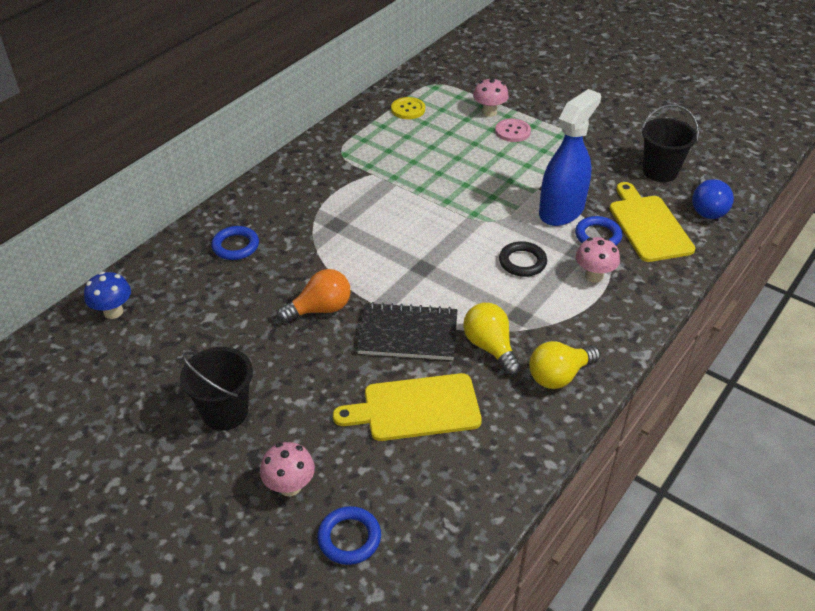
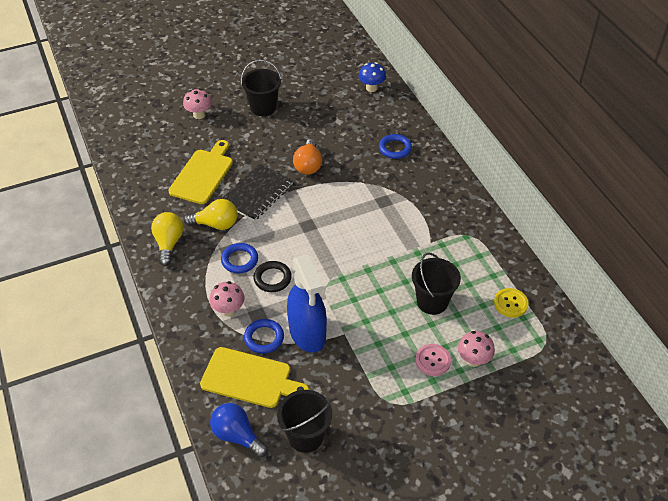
camera: 120 degrees right, 5 degrees up
(349, 538) = (154, 123): blue ring -> blue ring (239, 260)
(448, 150) = (432, 302): none -> black bucket

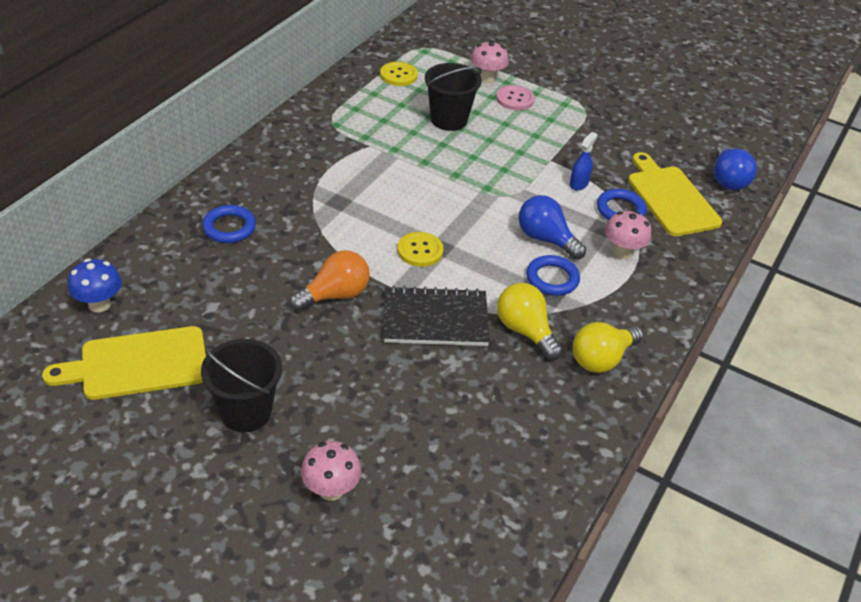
camera: 130 degrees left, 5 degrees down
(203, 174) = (455, 399): yellow cutting board -> yellow cutting board (138, 364)
(272, 278) = (546, 239): black ring -> blue light bulb
(306, 436) = (674, 141): black bucket -> none
(307, 333) = (579, 183): blue spray bottle -> blue spray bottle, size x0.42
(312, 215) = (420, 251): none -> yellow button

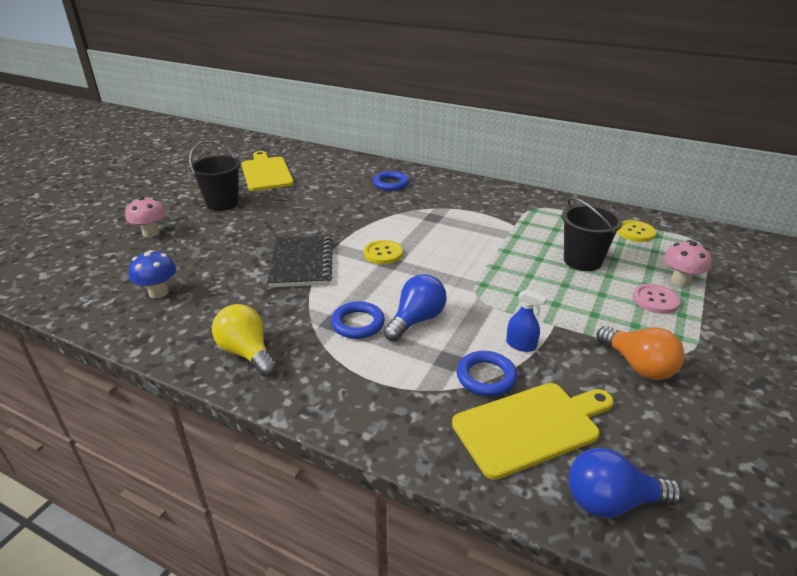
camera: 90 degrees right, 10 degrees down
(99, 304) = (314, 159): blue mushroom -> blue mushroom (158, 292)
(335, 295) = (327, 223): orange light bulb -> orange light bulb (638, 365)
(525, 331) = (286, 307): yellow light bulb -> none
(622, 252) = (409, 375): pink mushroom -> none

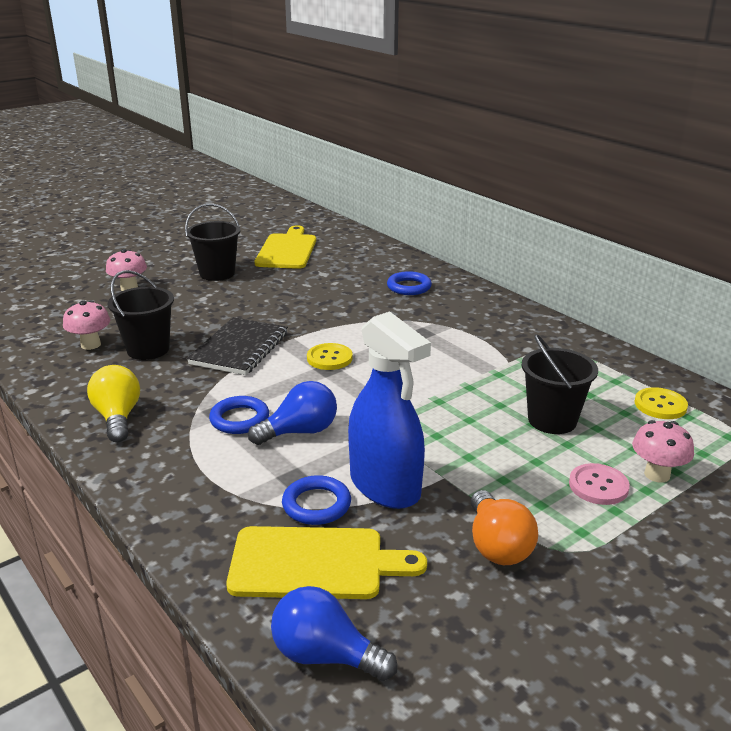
camera: 25 degrees right, 5 degrees down
(158, 292) = (90, 345): blue mushroom -> pink mushroom
(219, 283) = (148, 349): none -> black bucket
(521, 345) = (385, 486): blue spray bottle -> blue spray bottle, size x2.41

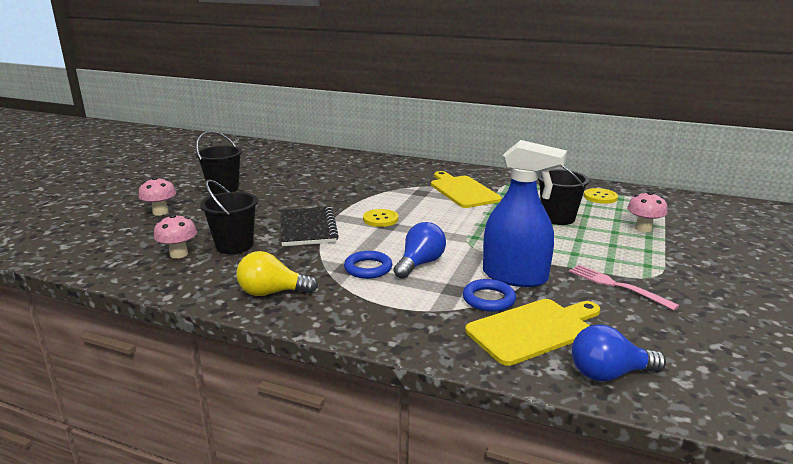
camera: 30 degrees left, 5 degrees down
(118, 417) = (272, 292): yellow light bulb -> yellow light bulb turned 45 degrees counterclockwise
(287, 250) = (259, 165): yellow cutting board -> yellow cutting board (463, 191)
(409, 287) = (377, 170): blue ring -> none
(497, 546) = (617, 286): orange light bulb -> pink fork
(598, 486) = (624, 242): pink button -> none

